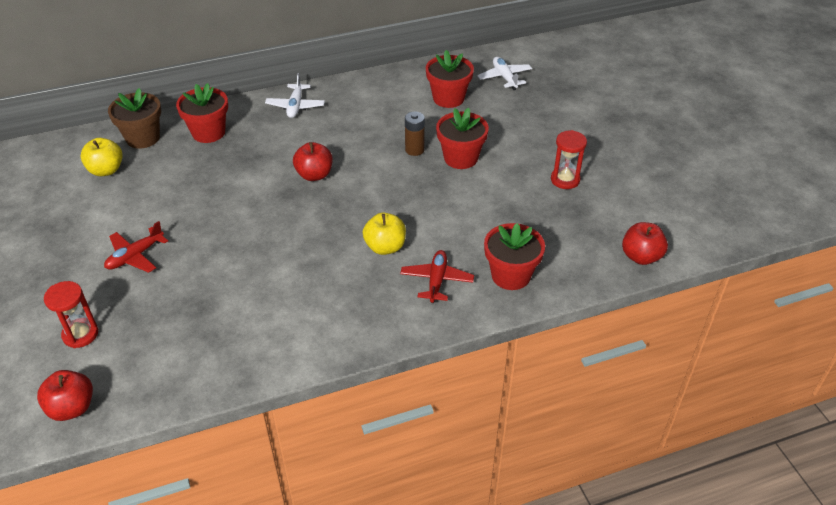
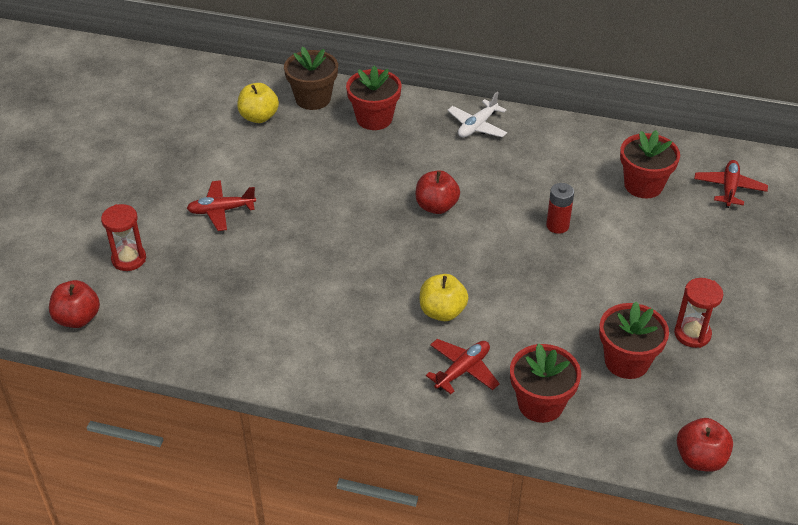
camera: 35 degrees right, 0 degrees up
(414, 150) = (557, 226): brown battery -> red battery
(460, 158) = (598, 257): red flower pot -> red flower pot (626, 361)
(504, 77) = (729, 188): white plane -> red plane

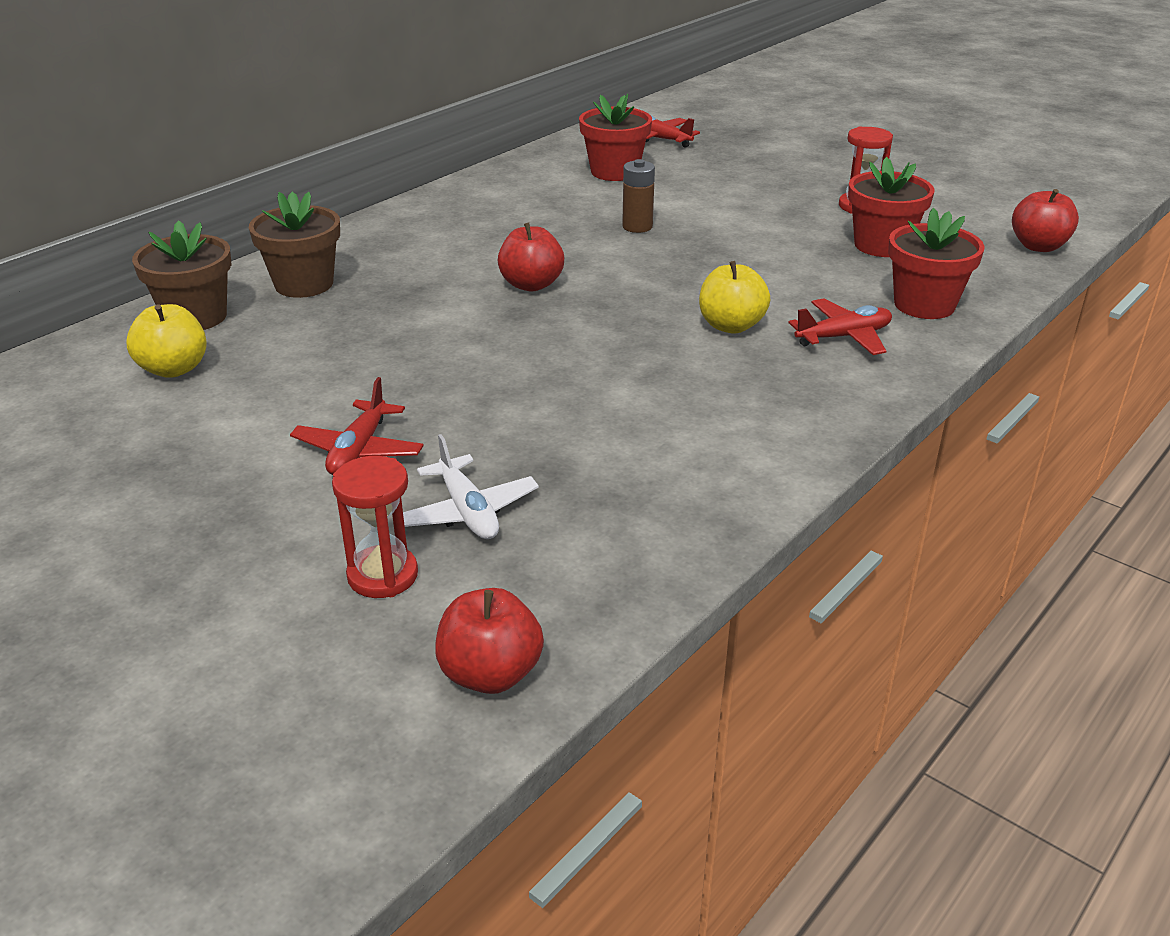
camera: 65 degrees left, 10 degrees down
(374, 118) = (304, 284): red flower pot -> brown flower pot
(463, 370) = (844, 337): red plane -> red plane turned 90 degrees clockwise
(477, 126) = (408, 226): white plane -> white plane (467, 511)
(557, 226) = (637, 227): red battery -> brown battery

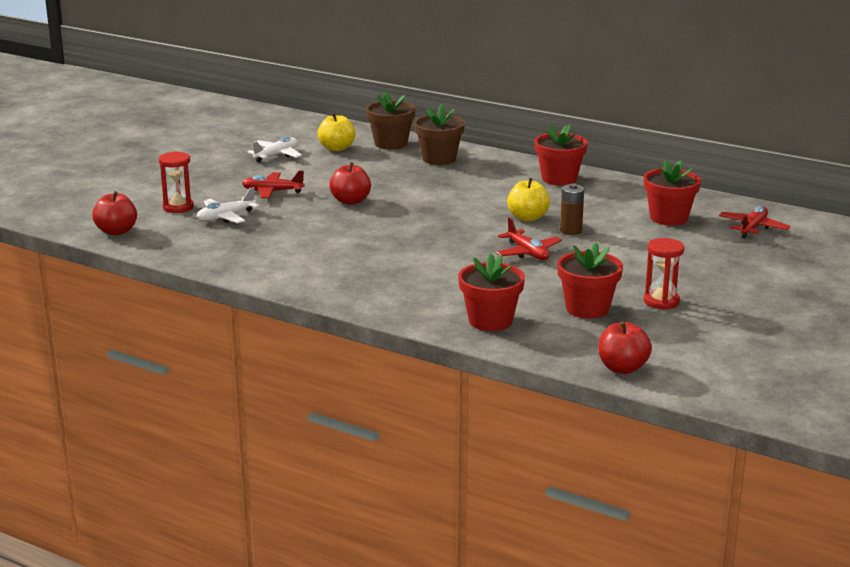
camera: 80 degrees right, 10 degrees down
(156, 436) = (276, 155): none -> white plane
(448, 213) = (559, 179): none -> red flower pot
(531, 285) = (464, 209): red apple -> red apple (350, 201)
(731, 326) = (432, 263): yellow apple -> yellow apple (527, 218)
(844, 337) = (430, 295): red plane -> red plane (528, 253)

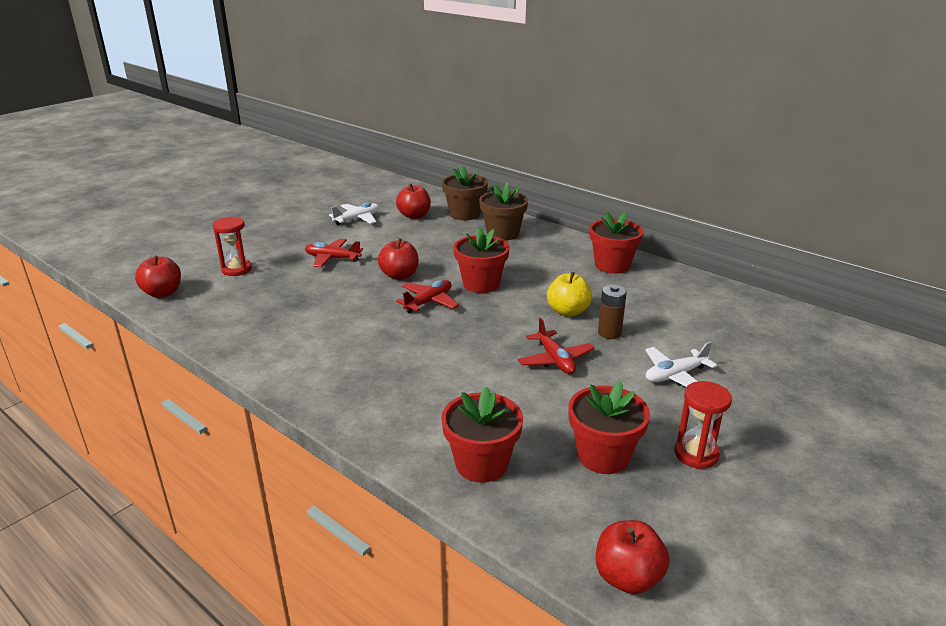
camera: 10 degrees right, 5 degrees up
(225, 217) = (273, 284): white plane -> white plane (675, 375)
(337, 148) = (414, 216): yellow apple -> red apple
(668, 218) = (719, 325): red flower pot -> red flower pot (481, 284)
(753, 228) = (814, 348): red plane -> red plane (428, 302)

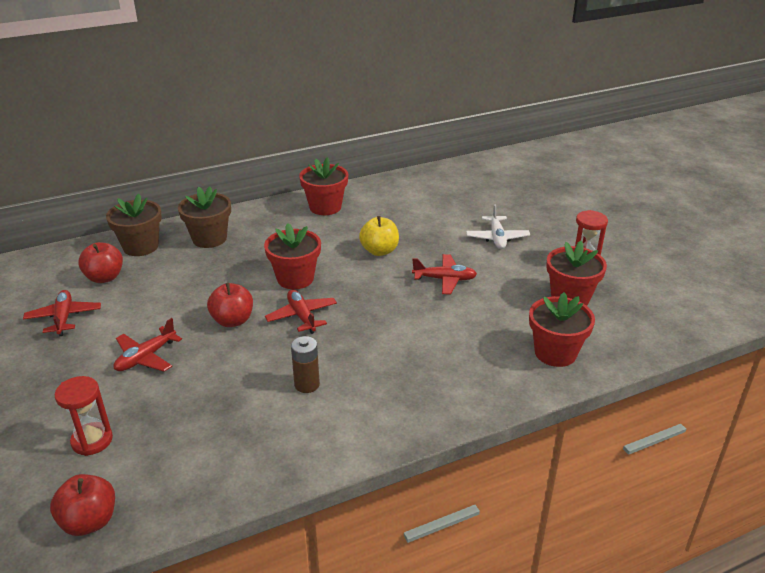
camera: 65 degrees left, 5 degrees up
(357, 219) = (64, 318): white plane -> red plane
(609, 333) = (425, 244): brown battery -> brown battery (307, 384)
(627, 577) = (683, 327): red apple -> none

